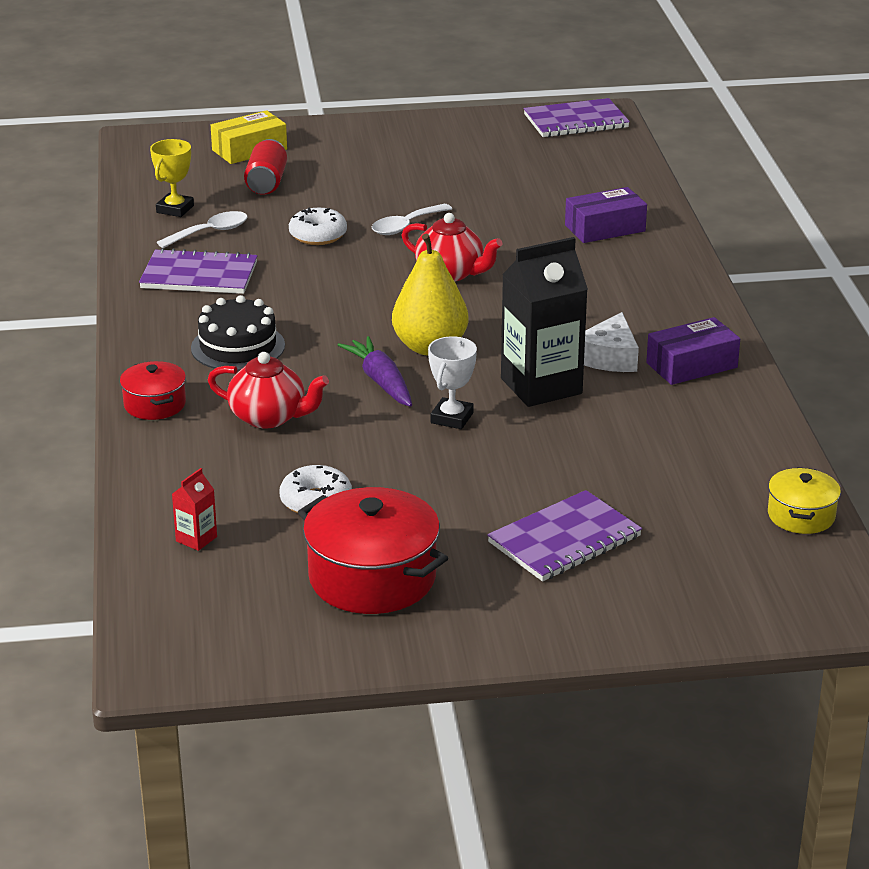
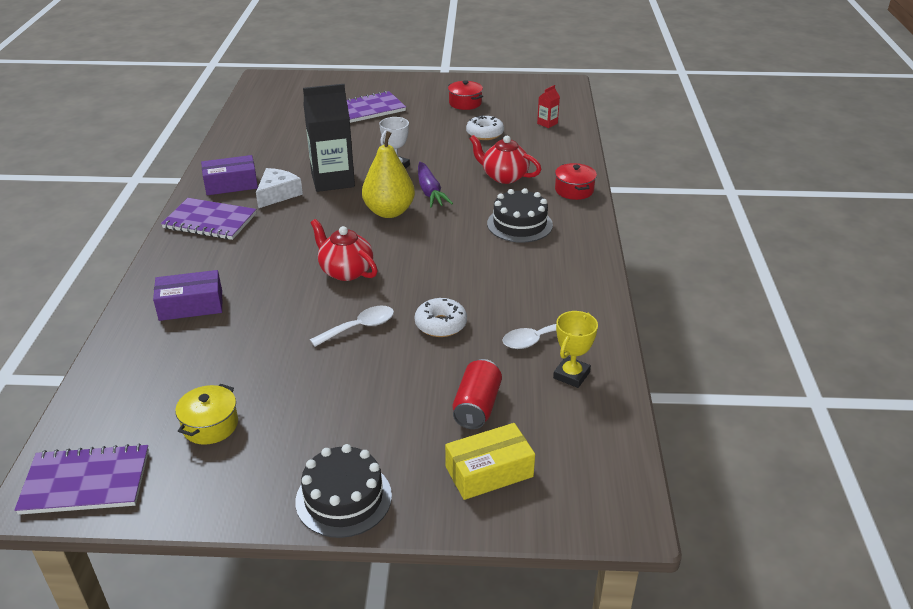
camera: 170 degrees left, 5 degrees up
(199, 275) = (547, 290): purple notebook -> purple notebook (210, 221)
(364, 129) = (343, 498): none -> black cake
(372, 578) = (465, 103): red pot -> red pot, size x0.55
(801, 516) = (249, 109): yellow pot -> yellow pot (210, 425)

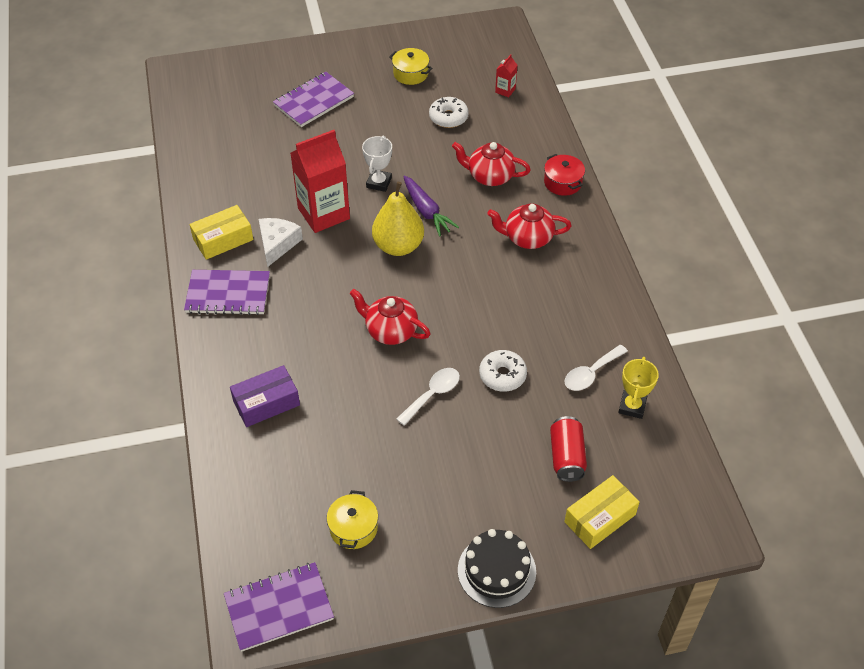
camera: 15 degrees left, 15 degrees up
(231, 184) = (223, 239): purple box -> yellow box
(333, 180) = (323, 213): black carton -> red carton
(465, 103) = (410, 74): red pot -> yellow pot
(519, 224) = (527, 238): black cake -> red teapot

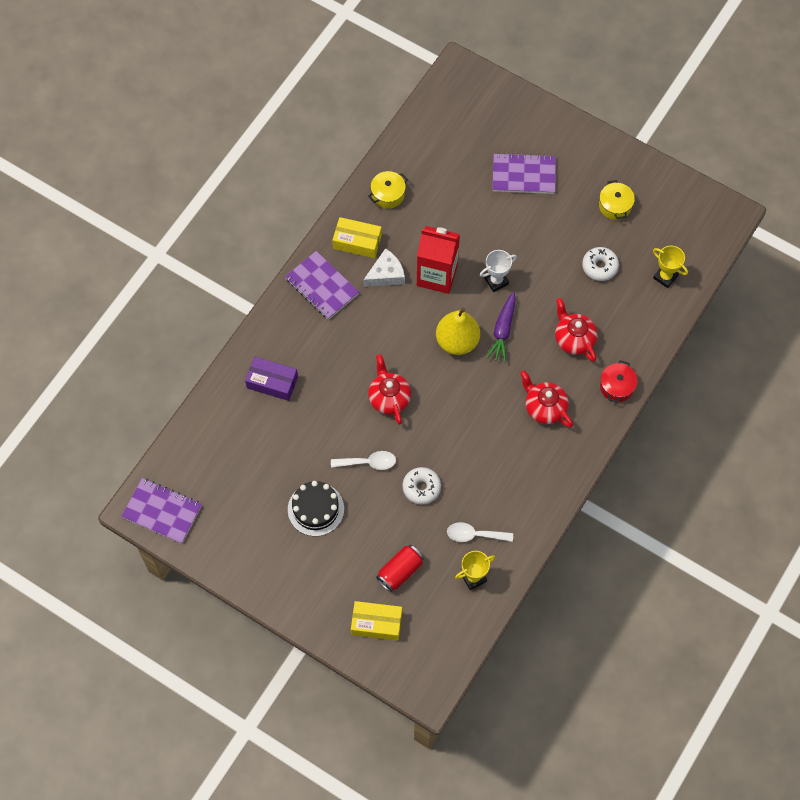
camera: 45 degrees right, 15 degrees up
(353, 528) = (242, 503): yellow pot -> yellow pot (388, 194)
(496, 571) = (289, 598): black cake -> black cake (315, 509)
(505, 90) = (665, 277): red carton -> yellow trophy

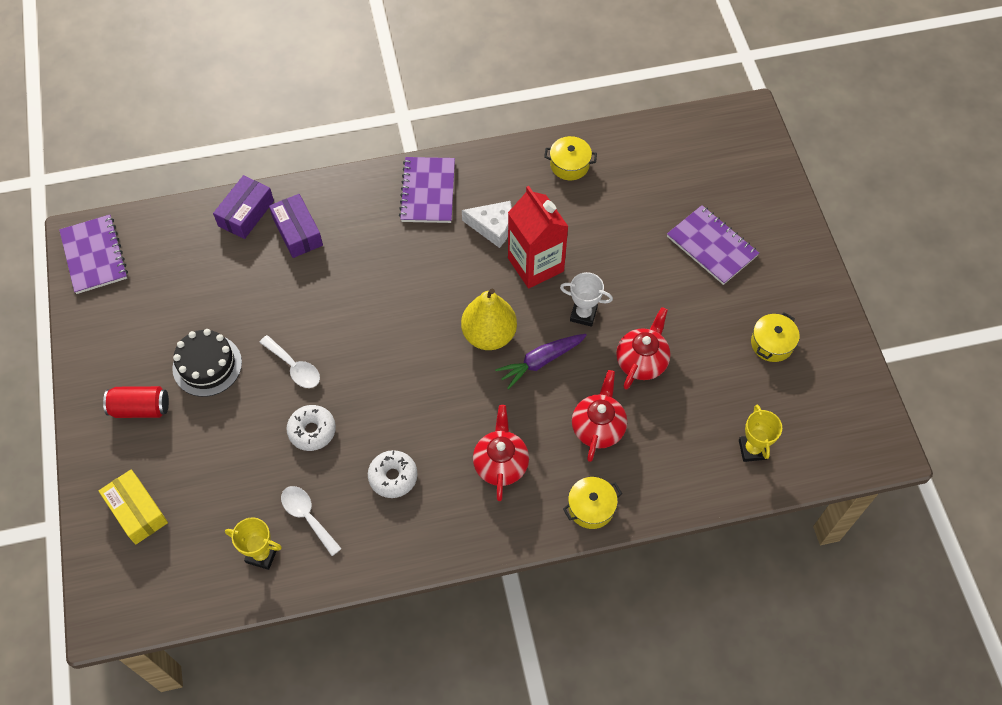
camera: 45 degrees right, 5 degrees down
(225, 400) = (246, 213): none -> purple box
(357, 242) = (499, 181): yellow box -> none
(389, 398) = (375, 330): red teapot -> red teapot (642, 361)
(400, 571) = (209, 486): red can -> red can (140, 408)
(599, 266) = (696, 384): white donut -> white donut (393, 477)
(617, 386) = (591, 507): red pot -> yellow pot

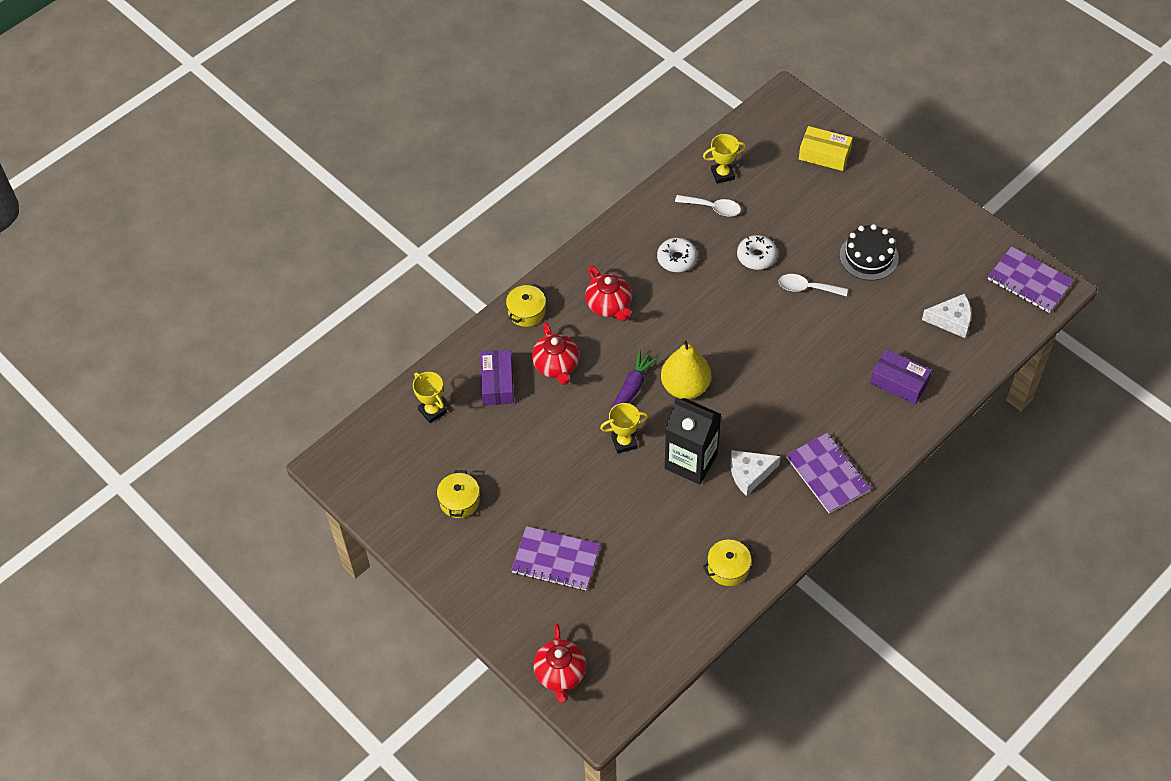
camera: 150 degrees right, 5 degrees down
(140, 408) = (885, 208): red can -> none
(198, 260) = (951, 320): none -> white cheese
(246, 213) = (953, 374): purple box -> purple box (497, 383)
(535, 264) = (691, 461): red carton -> black carton
(583, 314) = (624, 442): white trophy -> yellow trophy
(642, 361) = (554, 431): red teapot -> red teapot (560, 674)

